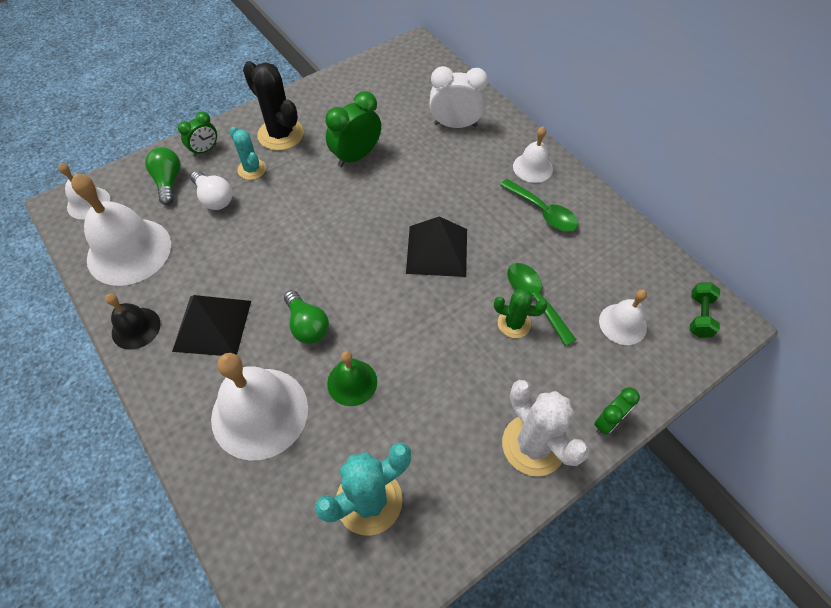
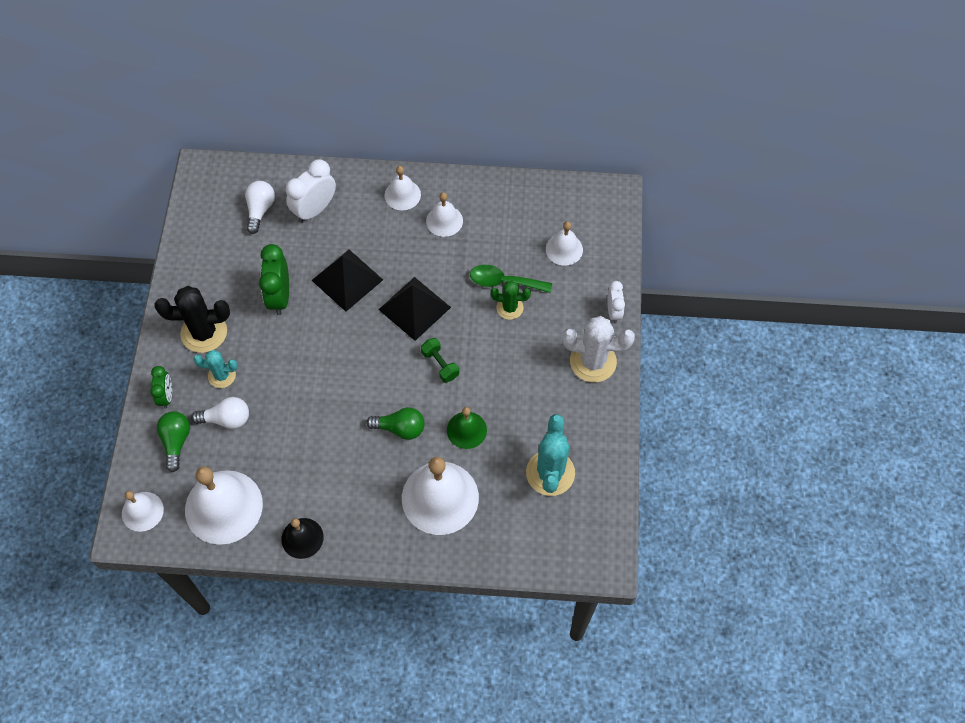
camera: 50 degrees left, 5 degrees up
(168, 182) = (176, 441): green light bulb -> green light bulb turned 60 degrees clockwise
(212, 325) = (346, 487): black pyramid -> black pyramid (347, 280)
(419, 95) = (260, 210): none -> white light bulb
(514, 324) = (509, 308): green cactus -> green cactus turned 45 degrees clockwise
(542, 212) = (444, 221): green spoon -> white bell
(607, 422) = (613, 312): green clock -> white clock
(699, 316) = (596, 204): green dumbbell -> green dumbbell (440, 364)

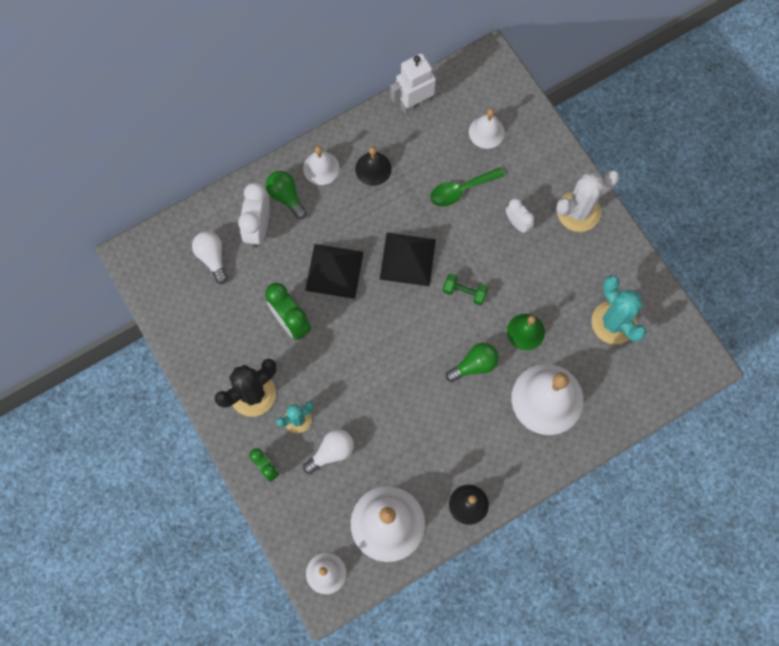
camera: 35 degrees left, 10 degrees up
(176, 441) = (306, 498): green light bulb -> green light bulb (286, 197)
(444, 221) = (373, 169): white bell -> black bell
(509, 308) = (482, 209): green cactus -> none
(520, 191) = (414, 103): none -> white robot
(613, 312) = (563, 160): white clock -> white clock (517, 223)

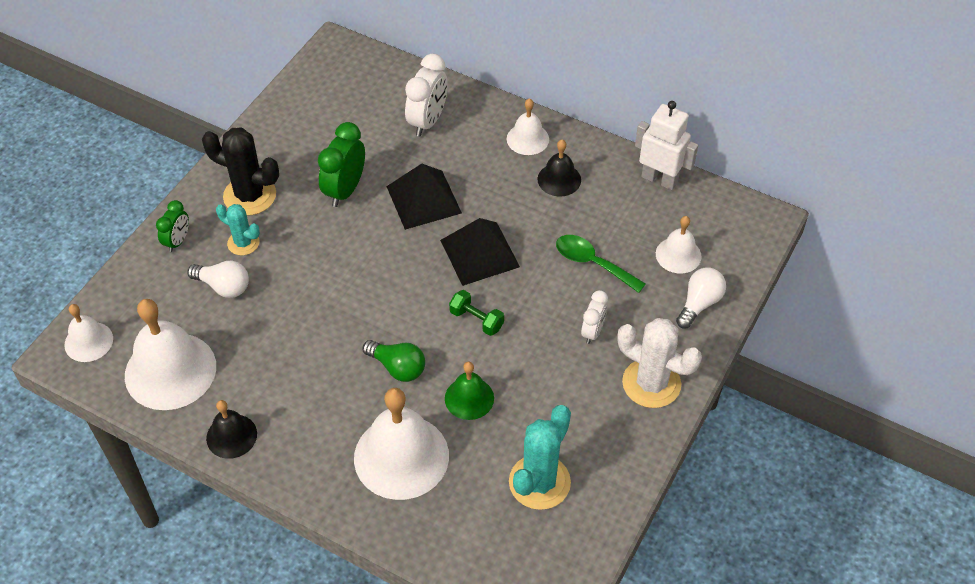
camera: 60 degrees right, 20 degrees down
(212, 258) = (372, 102): white light bulb -> white light bulb (699, 303)
(258, 228) = (427, 121): white clock -> white clock turned 135 degrees clockwise
(286, 197) = (476, 127): green light bulb -> none
(464, 292) = (476, 320): green dumbbell -> green dumbbell turned 45 degrees counterclockwise

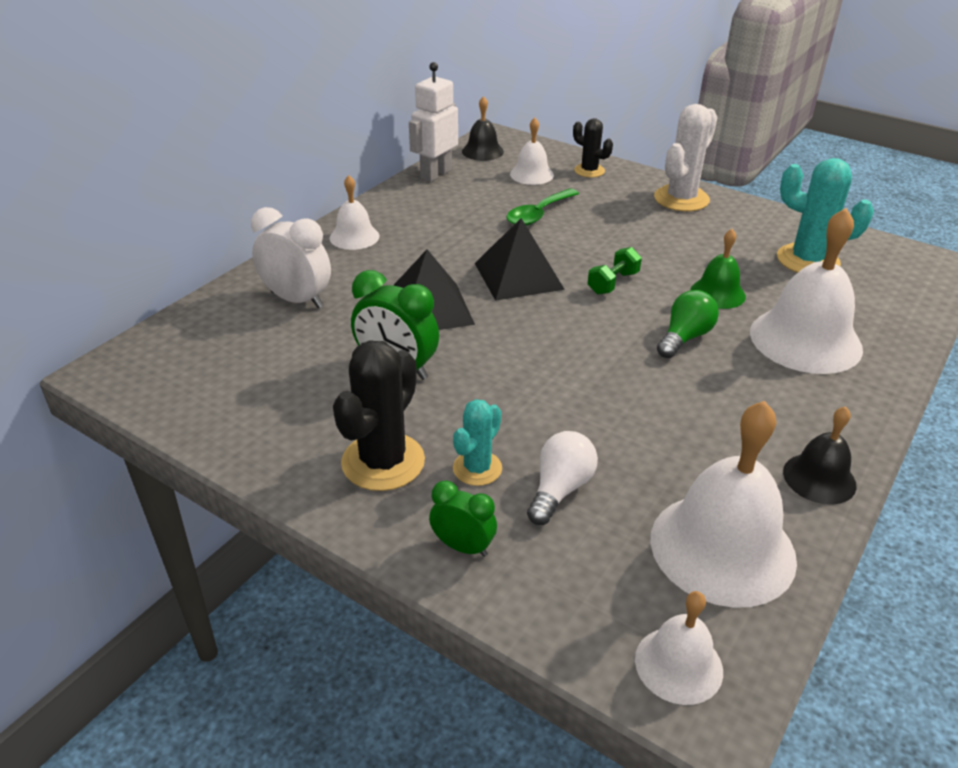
camera: 85 degrees left, 15 degrees down
(559, 179) = (421, 223): black bell -> black bell (482, 151)
(592, 331) = (624, 221): white clock -> none
(699, 303) = (589, 171): white light bulb -> black cactus

